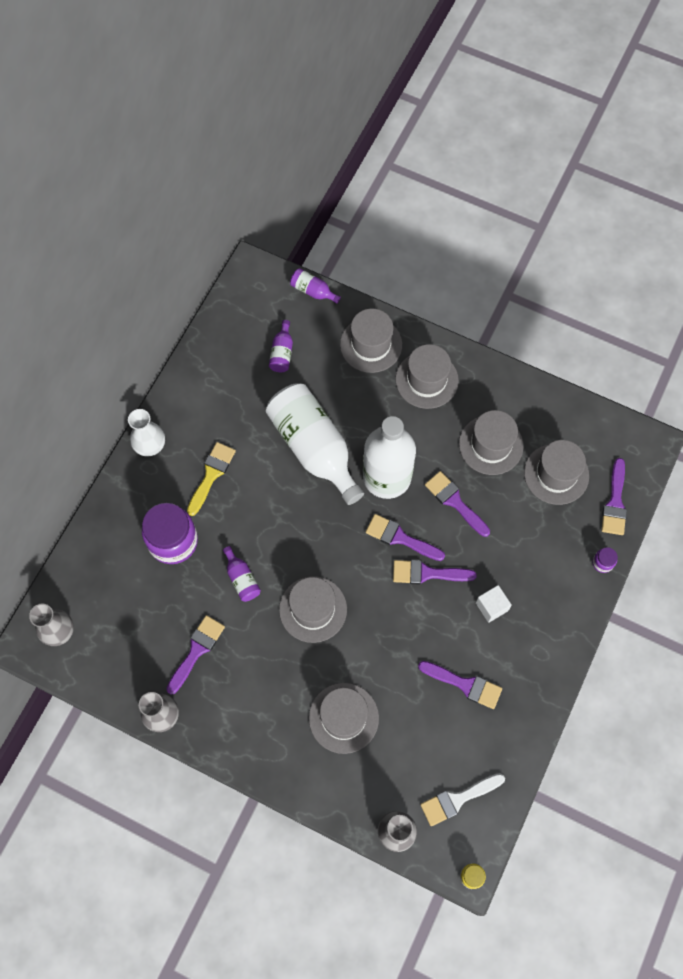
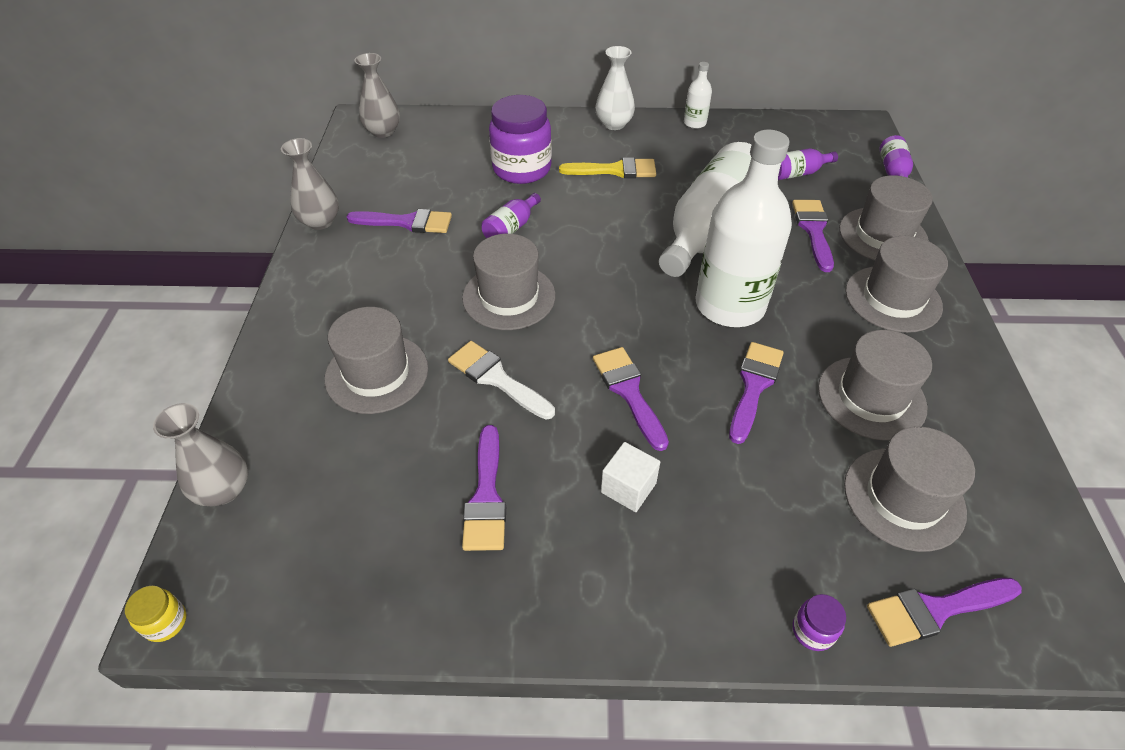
camera: 65 degrees right, 20 degrees down
(182, 385) = (694, 123): none -> white bottle
(400, 538) = (658, 346): purple brush -> purple brush (813, 230)
(458, 799) = (295, 554): white brush -> white brush (496, 378)

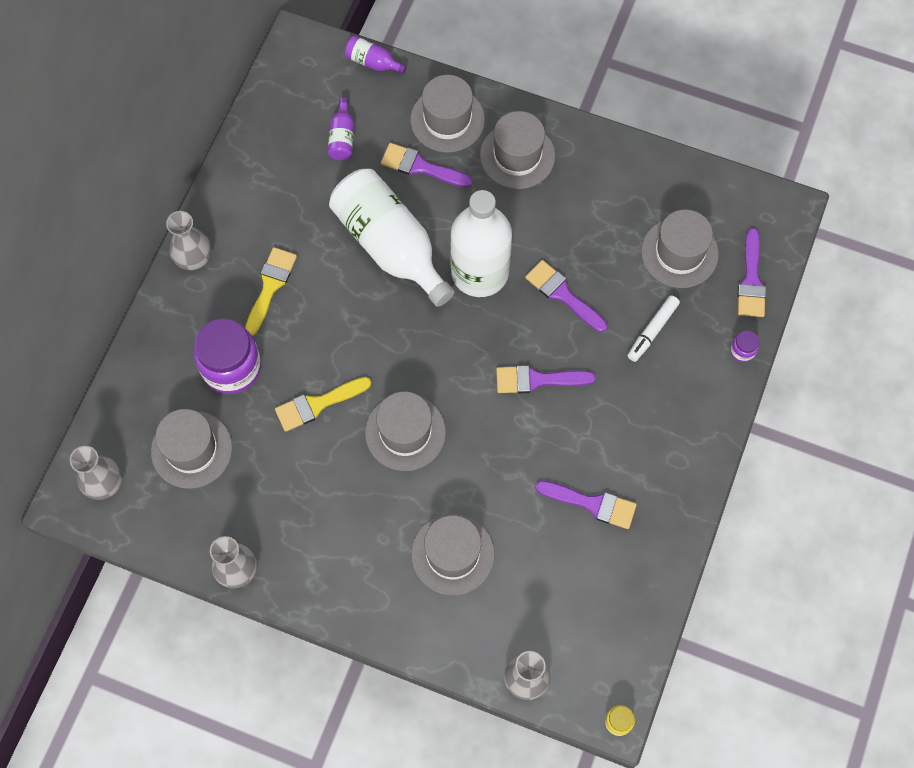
camera: 70 degrees left, 20 degrees up
(407, 222) = (271, 492): purple brush -> none
(496, 378) = (490, 467): white brush -> none
(511, 228) = (317, 404): purple bottle -> yellow brush
(614, 124) = (193, 257): white vase -> grey vase
(628, 488) = (616, 412): white cube -> none
(694, 123) = (226, 184): white bottle -> none
(768, 498) = (652, 331): none -> white marker
(871, 397) = (599, 225): grey hat -> grey hat (191, 449)

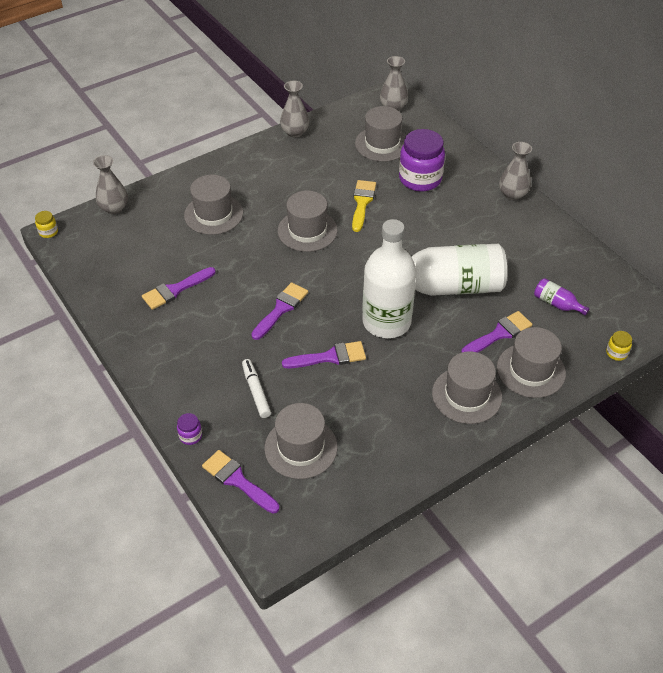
camera: 125 degrees right, 20 degrees down
(270, 286) = (463, 218): yellow brush -> none
(372, 62) = (616, 353): purple bottle -> yellow jar

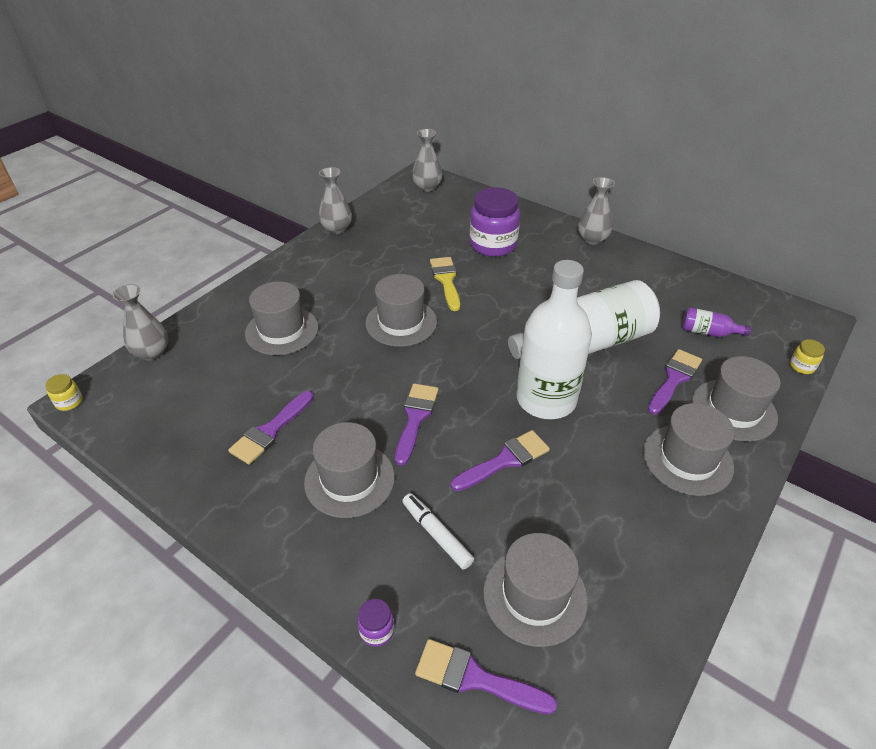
camera: 20 degrees left, 5 degrees down
(382, 144) = (435, 221): grey hat -> grey hat (349, 479)

